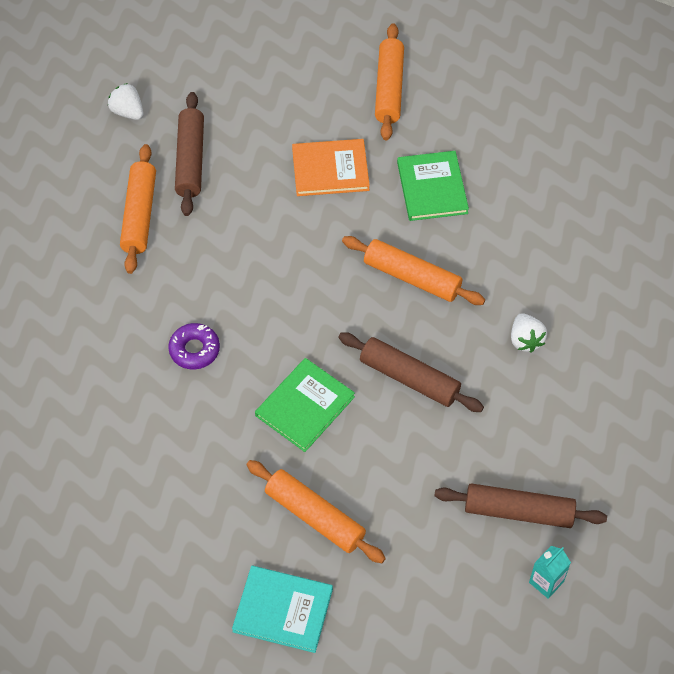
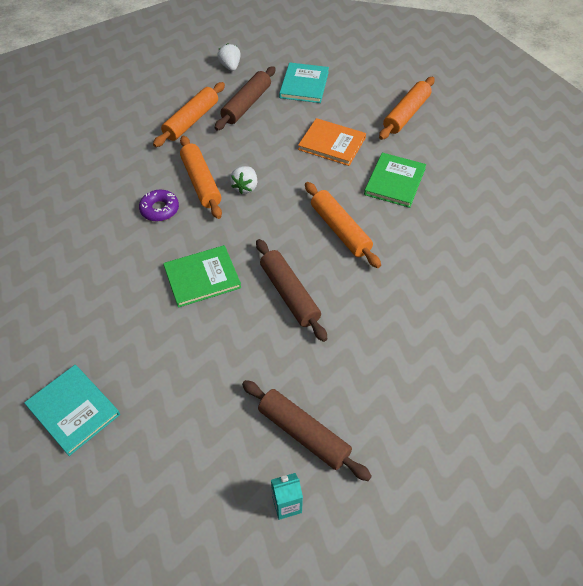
camera: 30 degrees right, 5 degrees down
(240, 99) = (304, 85): none -> turquoise book
(315, 516) = (150, 355): orange rolling pin -> orange rolling pin (201, 182)
(525, 340) = (396, 309): white strawberry -> white strawberry (245, 187)

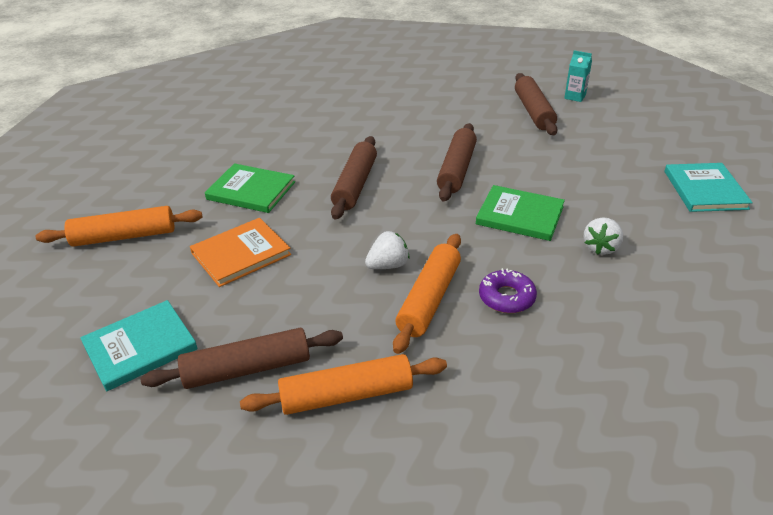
camera: 135 degrees left, 15 degrees down
(230, 66) = (168, 462): white strawberry -> white strawberry (601, 247)
(332, 144) = (241, 254): orange book -> orange book turned 75 degrees clockwise
(340, 230) = (355, 185): orange rolling pin -> brown rolling pin
(395, 181) = (251, 191): green book -> green book turned 45 degrees clockwise

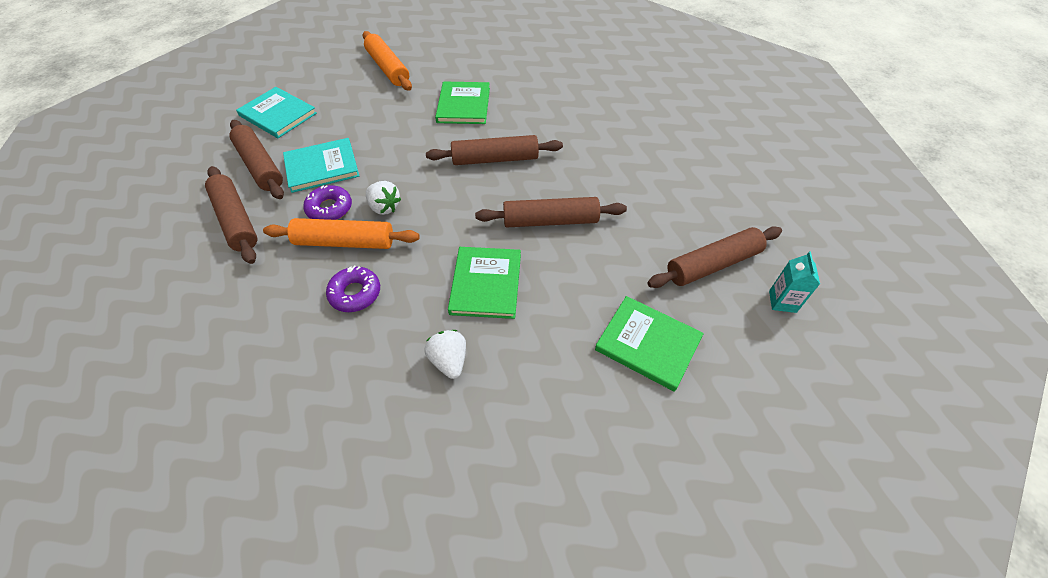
camera: 70 degrees right, 15 degrees up
(241, 254) = (381, 125): orange book -> none
(346, 395) = (236, 220): orange rolling pin -> brown rolling pin
(368, 307) = (329, 208): none -> purple donut
(601, 153) = (648, 344): none -> green book
(601, 247) = (449, 361): white strawberry -> white strawberry turned 60 degrees clockwise
(705, 190) = (610, 471): turquoise book -> turquoise book (322, 167)

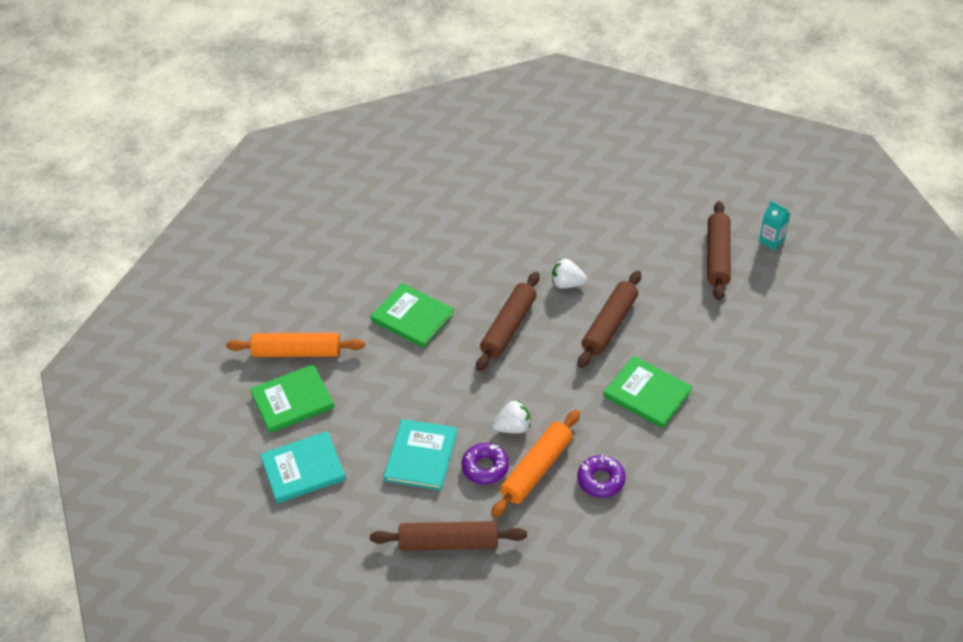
camera: 55 degrees left, 5 degrees down
(260, 166) = (380, 505): brown rolling pin -> none
(449, 361) = (704, 444): white strawberry -> white strawberry (567, 284)
(648, 344) = (760, 328): green book -> green book (292, 400)

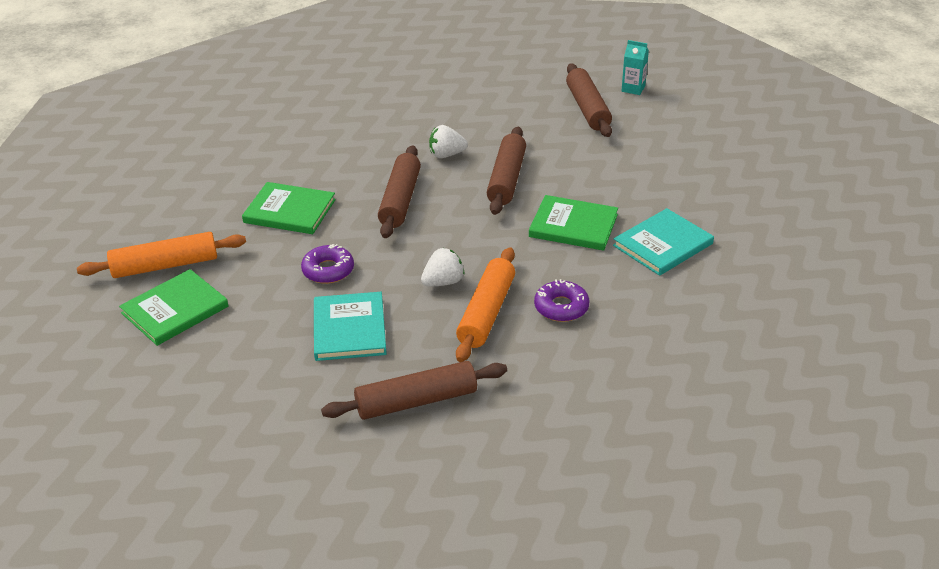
camera: 20 degrees left, 10 degrees down
(303, 469) = (211, 370): turquoise book -> turquoise book (663, 244)
(485, 467) = (428, 323): purple donut -> purple donut (328, 270)

